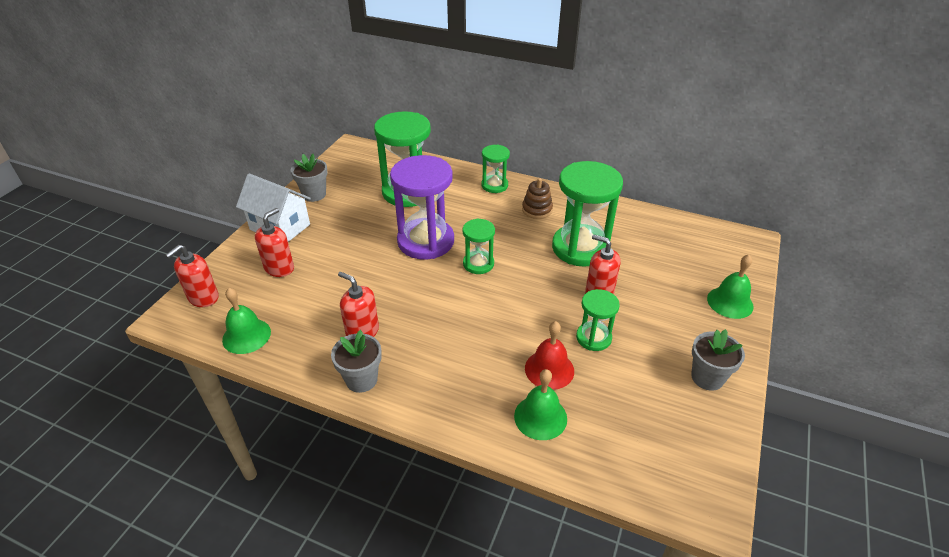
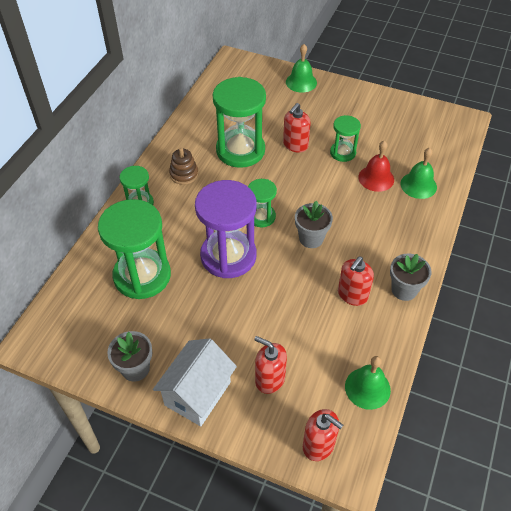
camera: 90 degrees left, 10 degrees up
(707, 377) = (371, 104): grey flower pot -> grey flower pot (311, 238)

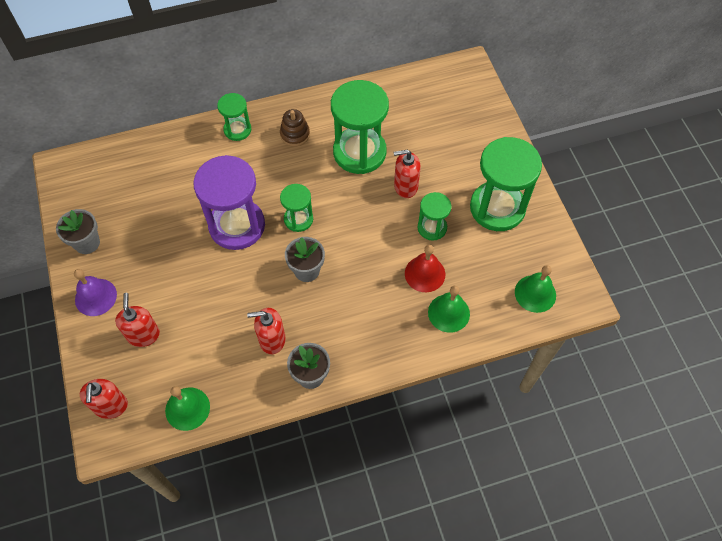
camera: 50 degrees right, 10 degrees up
(142, 276) = (170, 185): green hourglass -> green hourglass (497, 208)
(198, 394) = (95, 297): white house -> purple bell
(301, 82) = (493, 135): green bell -> green bell (535, 293)

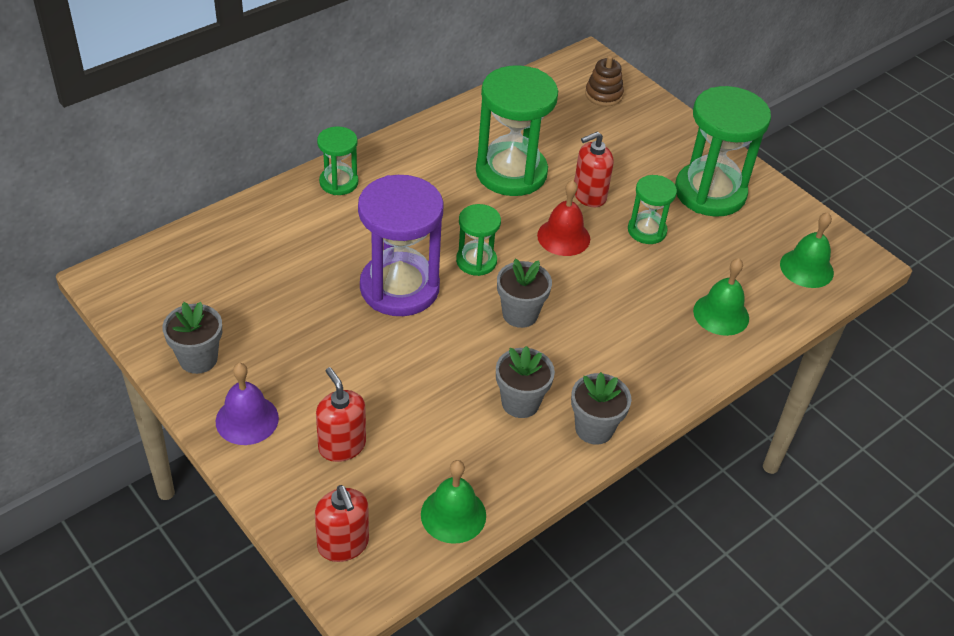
camera: 25 degrees left, 15 degrees down
(272, 339) = (520, 403): red soap dispenser -> grey flower pot
(295, 134) = (417, 171): brown stacking toy -> brown stacking toy (603, 95)
(425, 273) = (667, 280): red bell -> red bell (563, 237)

